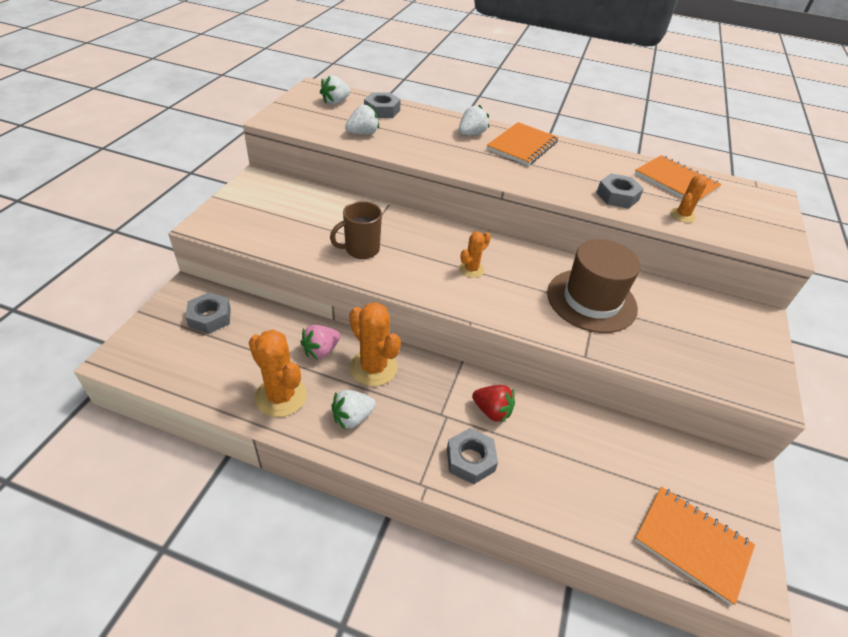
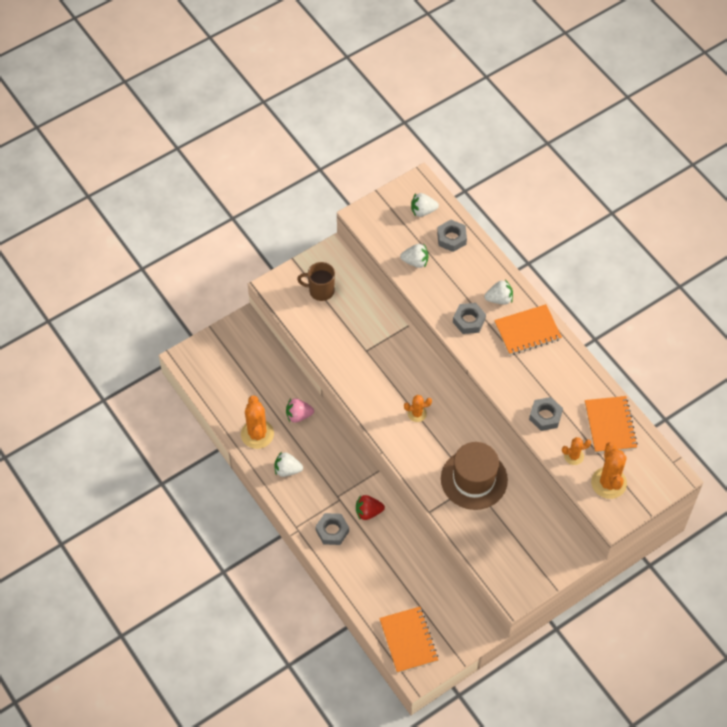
camera: 40 degrees right, 15 degrees up
(210, 317) = (248, 354): grey nut -> grey nut (469, 321)
(361, 249) = (358, 359): brown mug -> brown mug (320, 291)
(373, 367) = (321, 444): orange cactus -> orange cactus (608, 483)
(492, 411) = (368, 512): red strawberry -> red strawberry turned 105 degrees clockwise

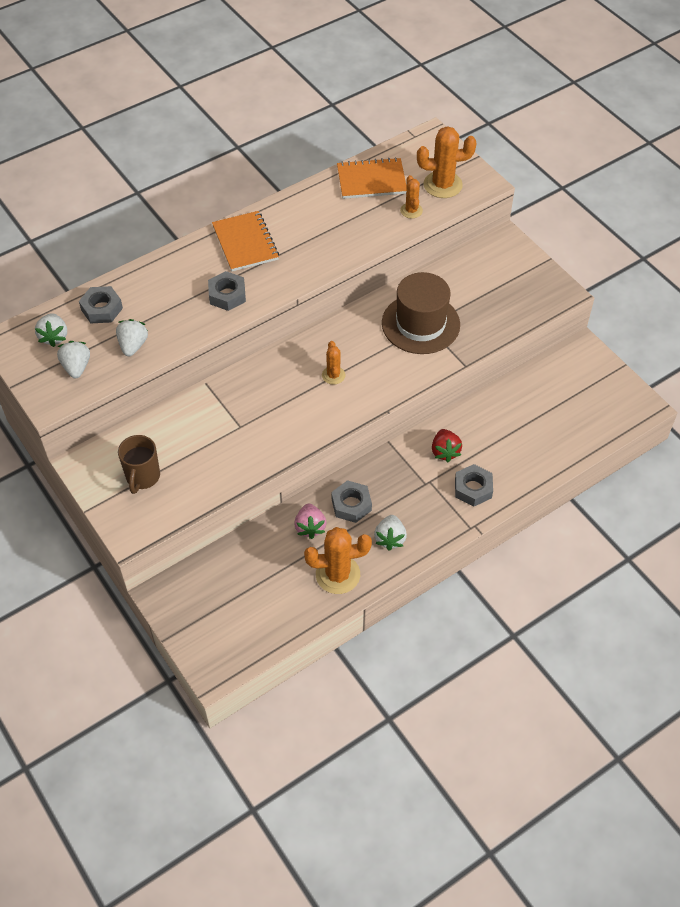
camera: 90 degrees left, 5 degrees down
(408, 640) = (604, 414): orange notebook -> none
(499, 299) = (198, 266): white strawberry -> white strawberry (76, 367)
(545, 416) = (360, 232): grey nut -> grey nut (351, 505)

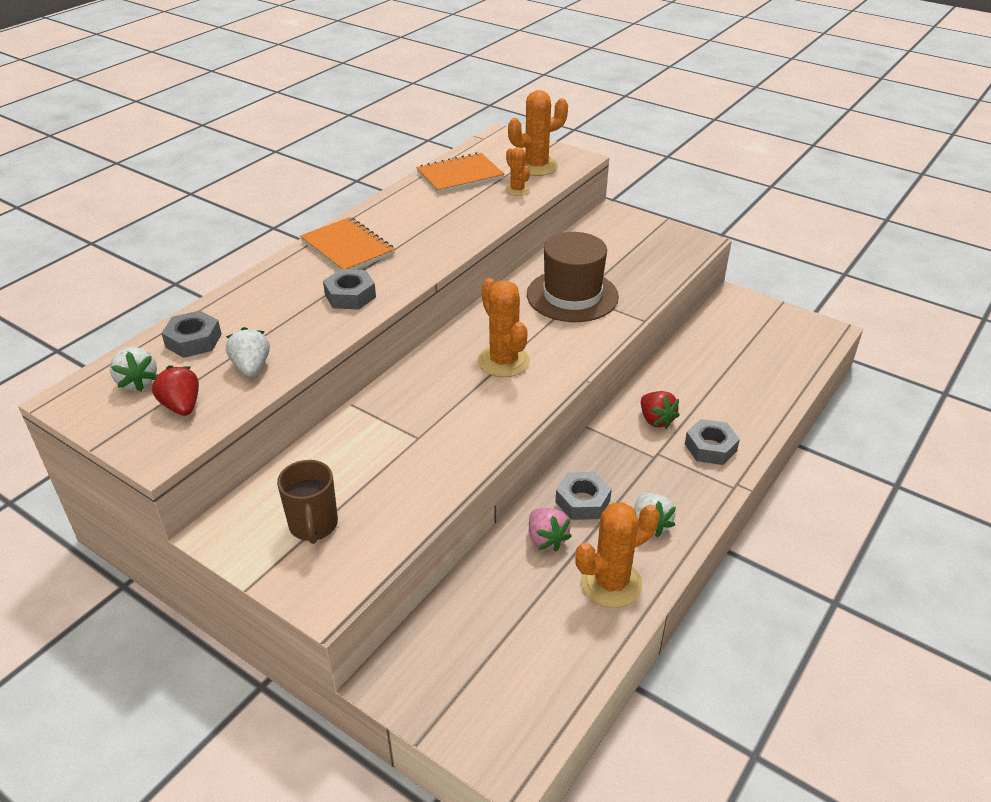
camera: 20 degrees left, 15 degrees down
(76, 367) = (182, 406): white strawberry -> red strawberry
(333, 375) = (503, 361): orange cactus -> orange cactus, size x1.78

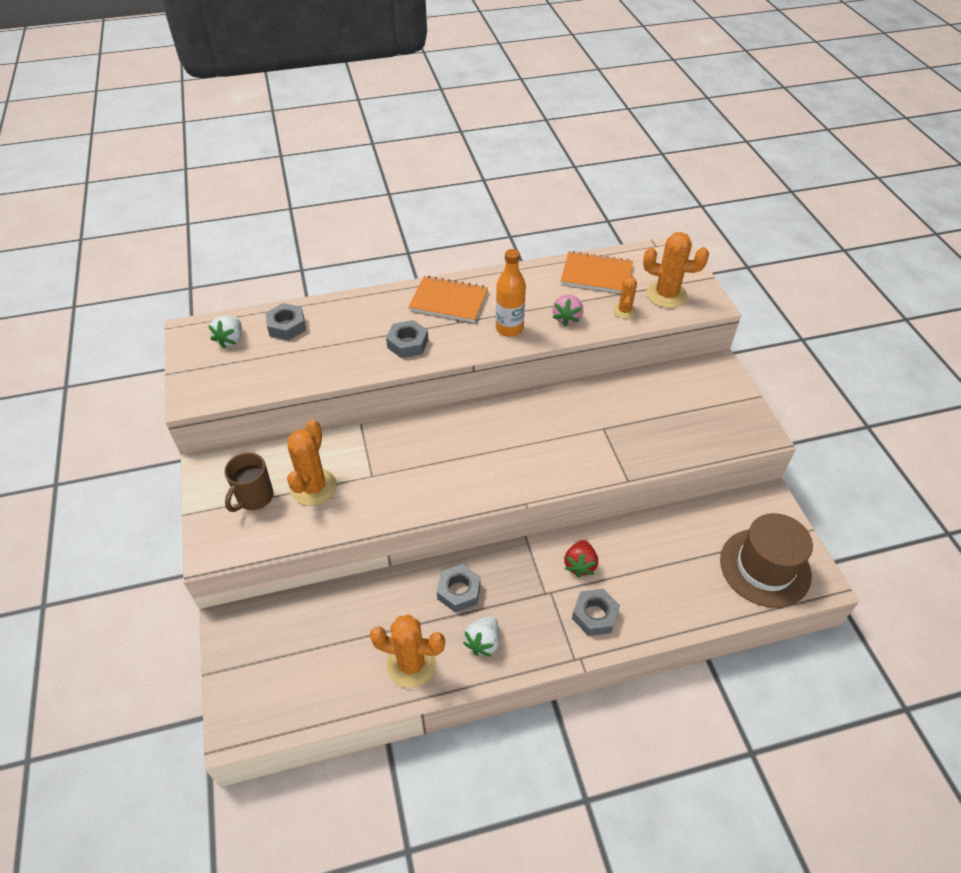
camera: 40 degrees right, 10 degrees up
(182, 406) = (234, 372): red strawberry -> none
(251, 367) = (296, 366): white strawberry -> none
(347, 248) = (448, 301): orange notebook -> orange notebook turned 75 degrees counterclockwise
(434, 243) = (509, 329): none -> orange bottle
(503, 361) = (487, 451): orange cactus -> orange cactus (313, 487)
(546, 539) = (406, 601): pink strawberry -> pink strawberry (567, 318)
(572, 296) = (598, 425): brown hat -> brown hat (765, 567)

